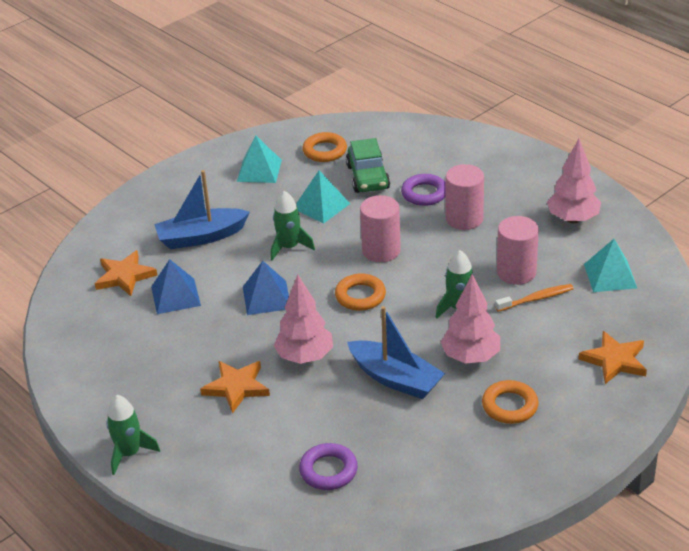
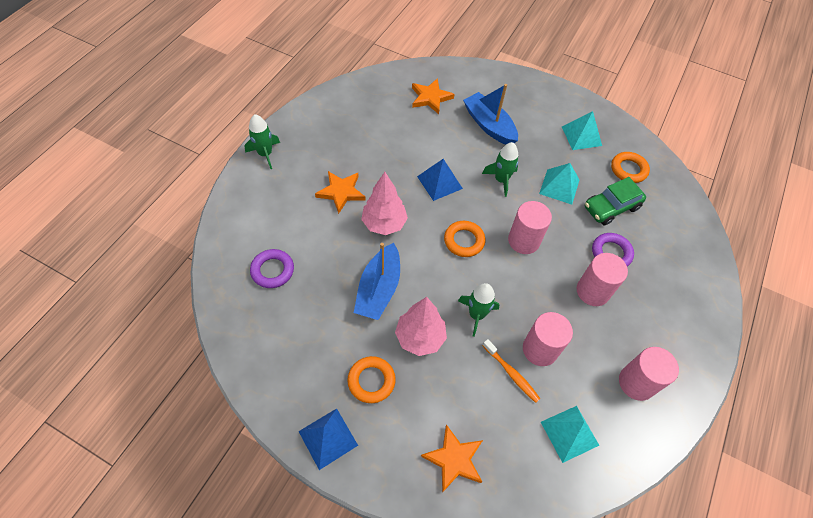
camera: 65 degrees right, 20 degrees up
(175, 296) = (421, 130): blue pyramid -> blue pyramid (328, 438)
(573, 219) = (636, 382): pink tree -> pink cylinder

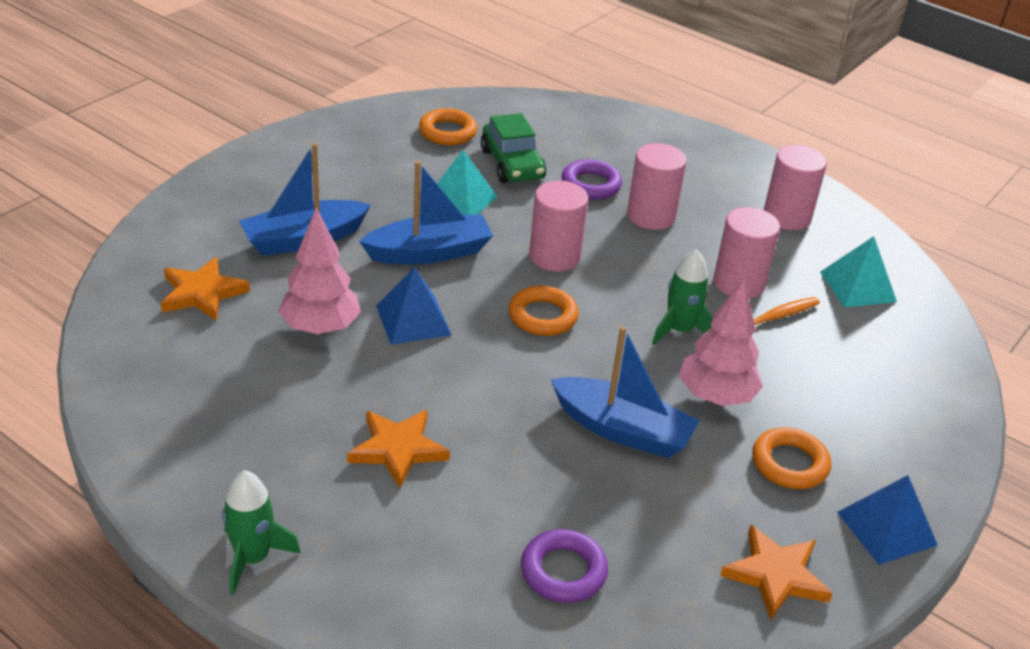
camera: 80 degrees left, 20 degrees down
(384, 224) = (487, 402): pink tree -> pink tree (320, 328)
(454, 459) = (904, 396): orange star -> orange star (776, 575)
(501, 180) = (429, 252): green rocket -> blue boat
(581, 136) = (366, 155): turquoise pyramid -> none

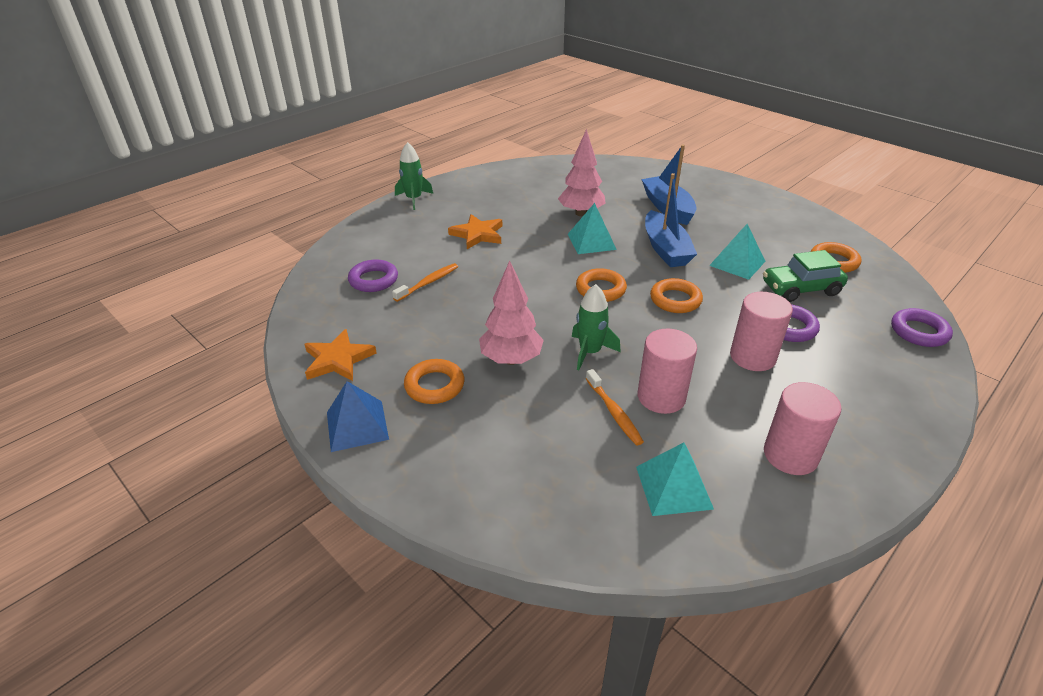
camera: 100 degrees right, 0 degrees up
(202, 293) = (608, 181): orange star -> none
(413, 320) = (591, 241): blue pyramid -> turquoise pyramid
(554, 256) = (675, 300): pink cylinder -> orange ring
(559, 498) = (428, 283): none -> orange toothbrush
(578, 112) = (919, 332): none -> purple ring
(622, 430) = (482, 312): blue boat -> none

